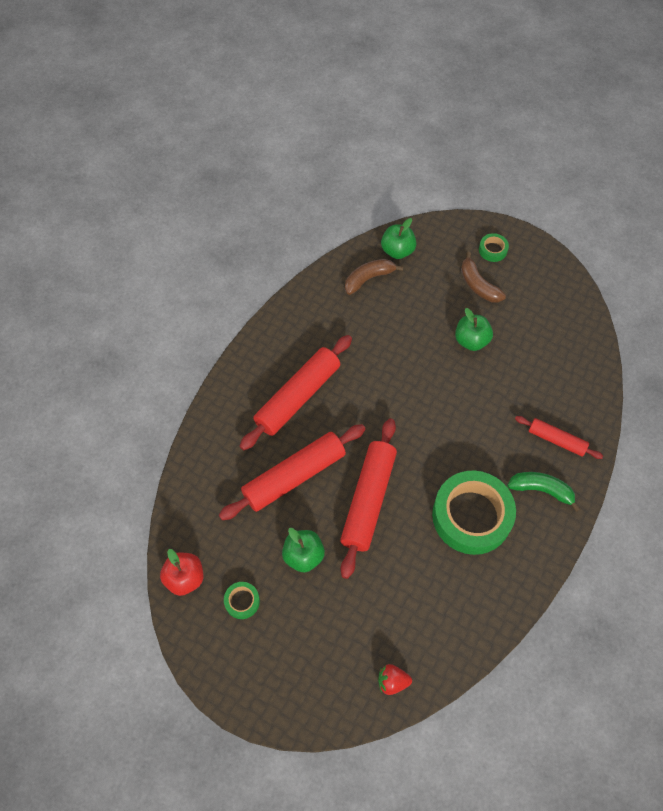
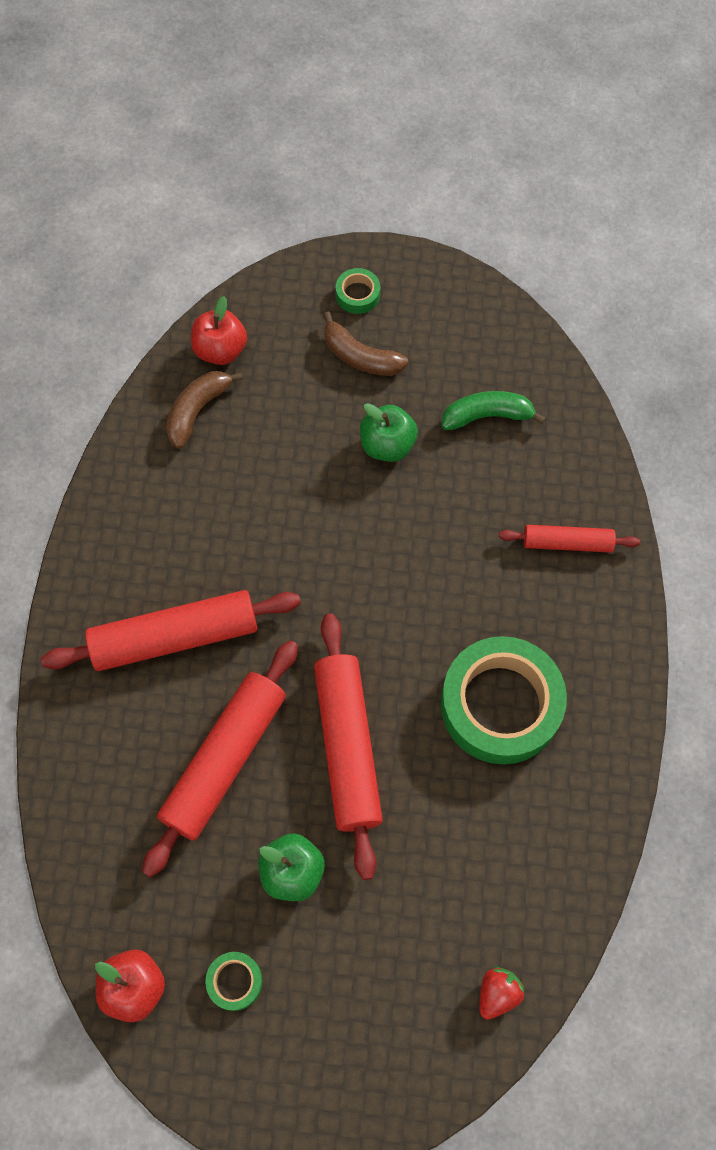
camera: 25 degrees left, 5 degrees up
(298, 397) = (175, 637): red rolling pin -> red rolling pin turned 60 degrees clockwise
(392, 681) = (497, 993): red strawberry -> red strawberry turned 150 degrees clockwise
(397, 251) = (220, 350): green apple -> red apple
(541, 490) = (578, 624): green banana -> green banana (487, 416)

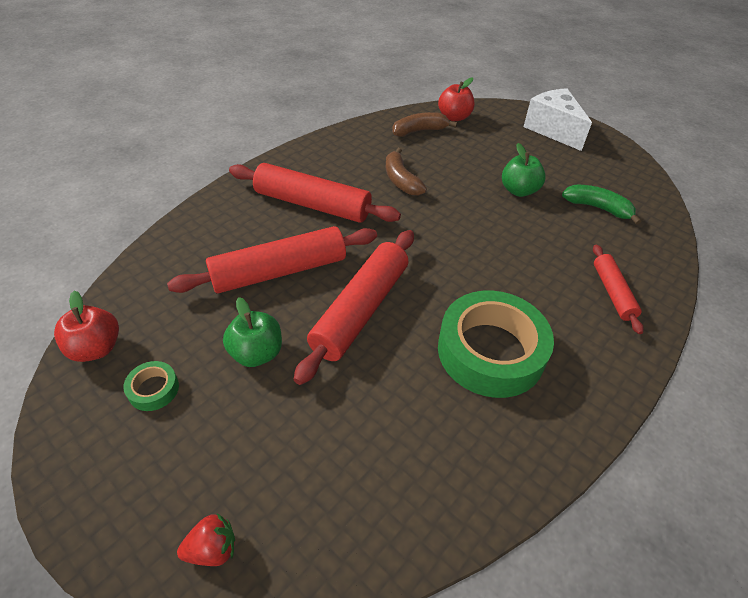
camera: 35 degrees right, 20 degrees down
(357, 294) = (552, 130): green tape -> white cheese
(360, 357) = (533, 151): brown banana -> brown banana (401, 180)
(497, 993) = (323, 546): red strawberry -> red strawberry (212, 549)
(567, 543) = (612, 292): red rolling pin -> red rolling pin turned 45 degrees clockwise

